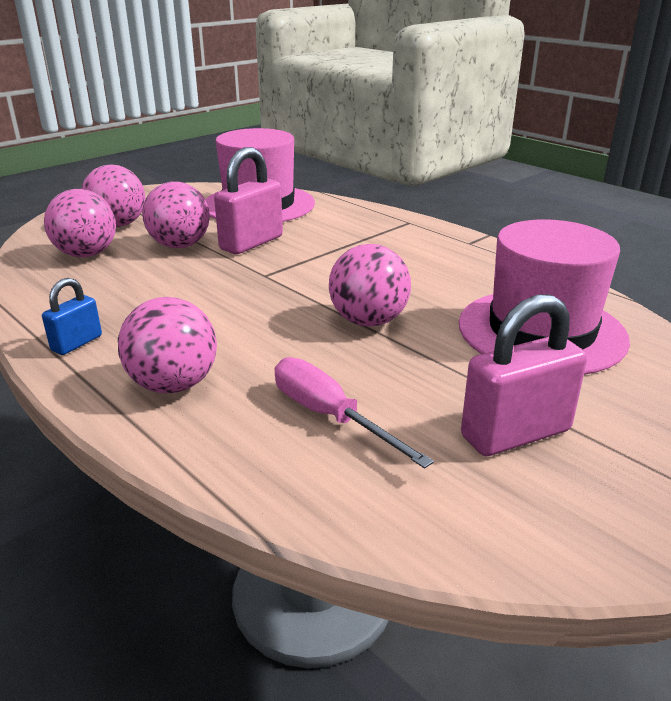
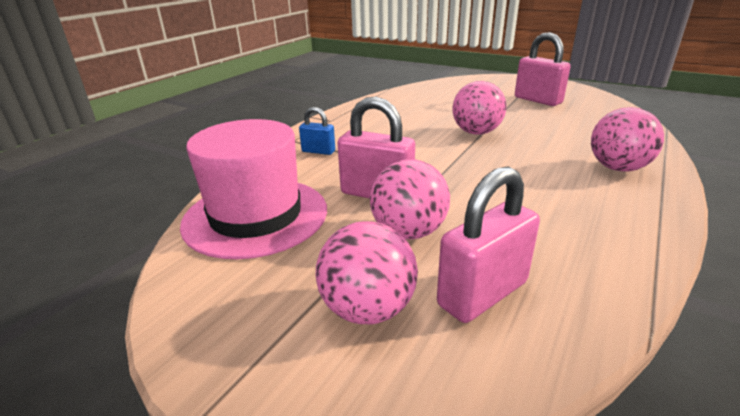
camera: 105 degrees left, 0 degrees up
(77, 343) = (635, 219): blue padlock -> blue padlock (318, 151)
(86, 254) = (482, 293): pink ball -> pink padlock
(330, 416) = (579, 128): pink screwdriver -> none
(541, 331) = (444, 100): pink hat -> none

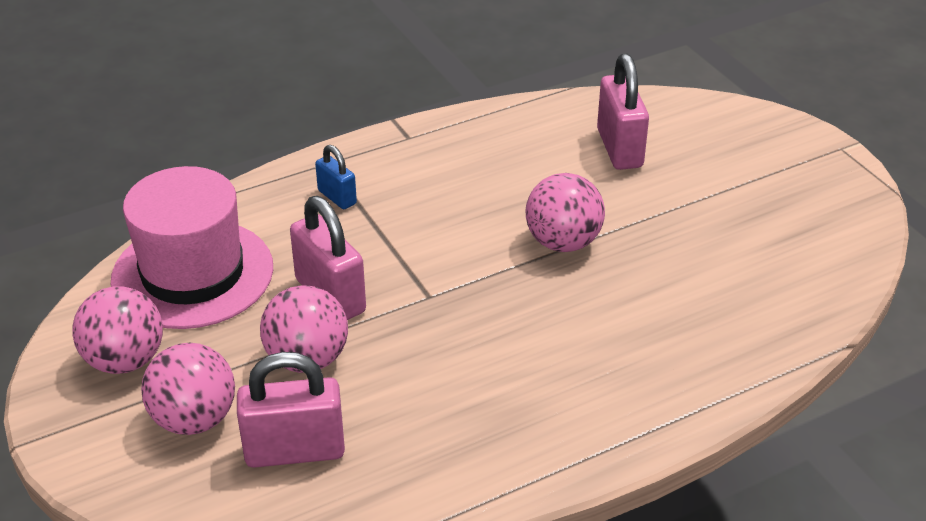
camera: 30 degrees right, 10 degrees up
(537, 100) = (750, 208): pink padlock -> pink padlock (619, 148)
(617, 168) = (646, 381): pink ball -> pink ball (125, 360)

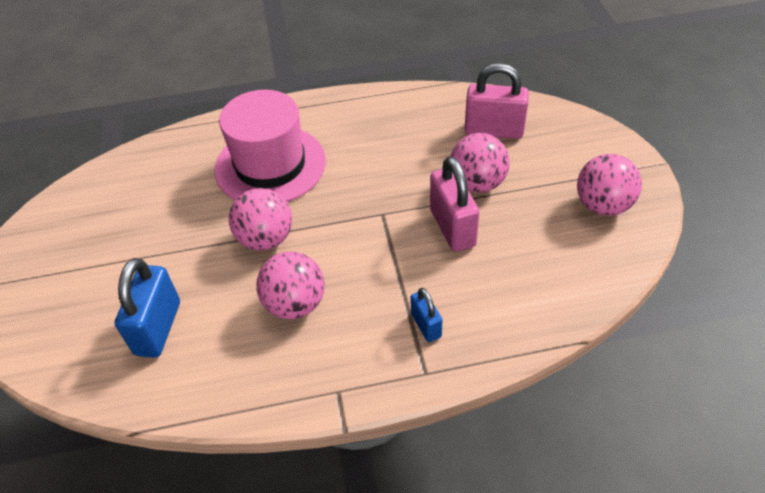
camera: 160 degrees left, 10 degrees up
(192, 273) = (556, 269): pink hat -> pink hat (270, 165)
(194, 419) = (553, 158): pink ball -> pink ball (295, 304)
(619, 148) = (158, 328): pink padlock -> blue padlock

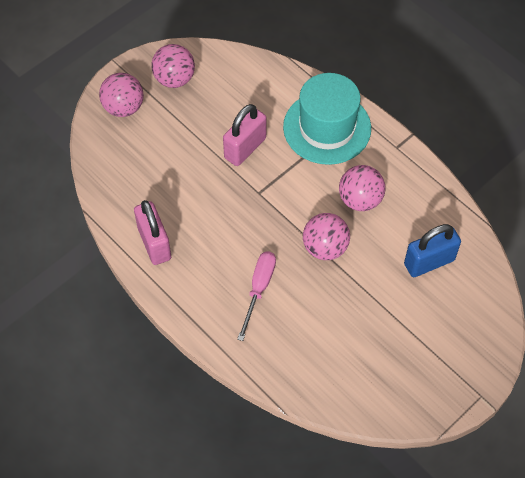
camera: 125 degrees left, 10 degrees up
(270, 165) = (259, 289): pink hat -> pink screwdriver
(426, 325) = (327, 127): blue padlock -> turquoise hat
(477, 183) = (196, 152): pink ball -> pink ball (123, 107)
(493, 131) = (135, 165): pink padlock -> pink padlock (154, 243)

